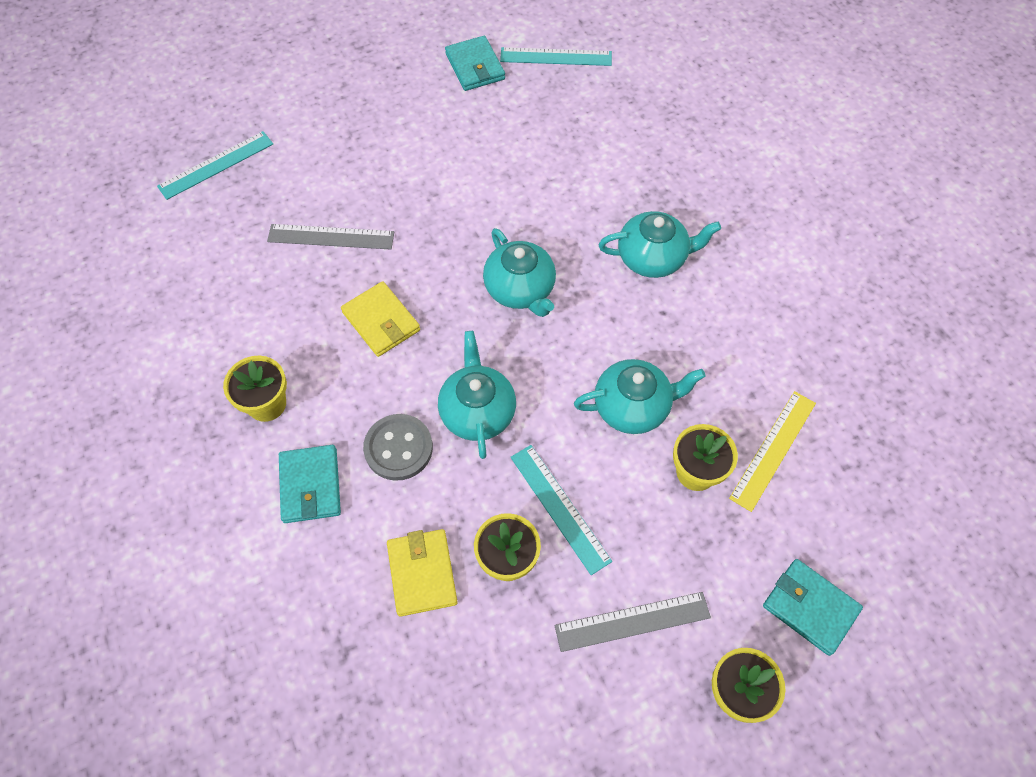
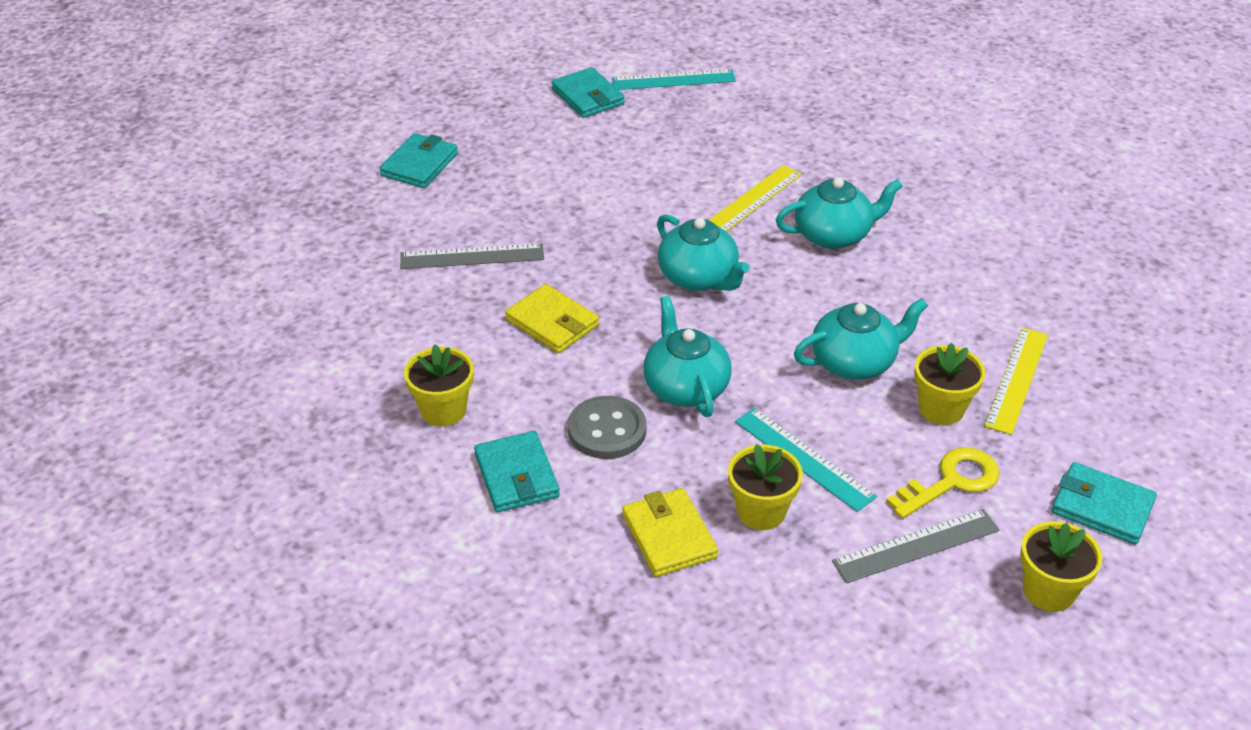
camera: 10 degrees left, 20 degrees down
(216, 165) = (320, 209): turquoise ruler -> none
(311, 126) = (419, 165): none -> turquoise wallet
(590, 207) = (752, 201): none -> yellow ruler
(683, 555) = (951, 481): none -> yellow key

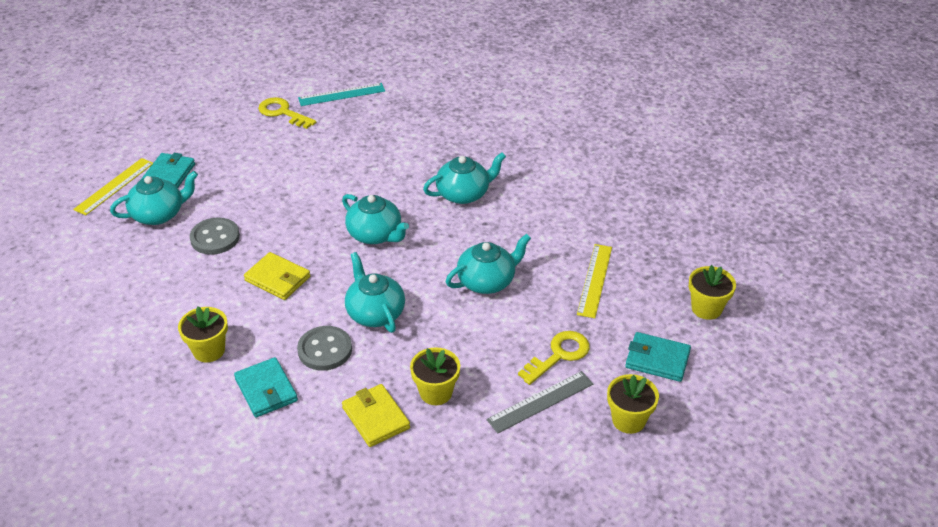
camera: 10 degrees left, 0 degrees up
(399, 216) = (159, 214): none -> turquoise teapot
(472, 256) = (215, 238): grey ruler -> grey button
(587, 96) = (282, 113): turquoise wallet -> yellow key
(752, 201) = (406, 176): yellow ruler -> yellow ruler (114, 186)
(804, 458) = (460, 352): turquoise ruler -> none
(941, 408) = (547, 306): yellow flower pot -> yellow flower pot (706, 308)

